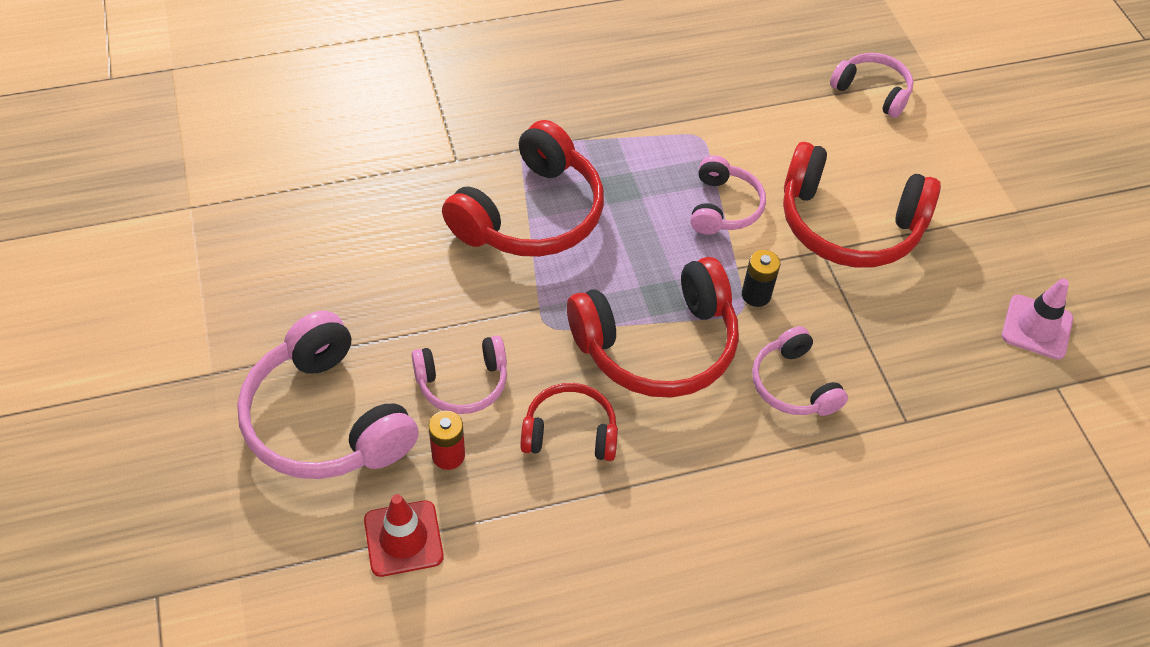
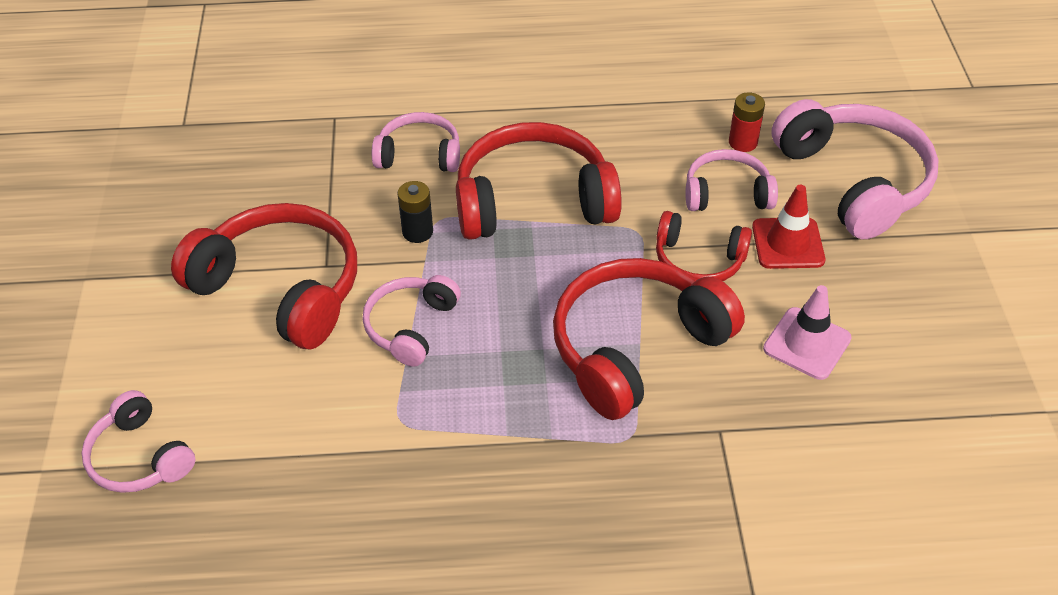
camera: 165 degrees left, 5 degrees down
(403, 538) = (781, 95): red traffic cone -> red traffic cone (788, 243)
(570, 432) = (633, 145): red headphones -> red headphones (698, 260)
(793, 385) = (419, 154): pink headphones -> pink headphones turned 75 degrees counterclockwise
(1037, 327) = (161, 170): pink traffic cone -> pink traffic cone (807, 343)

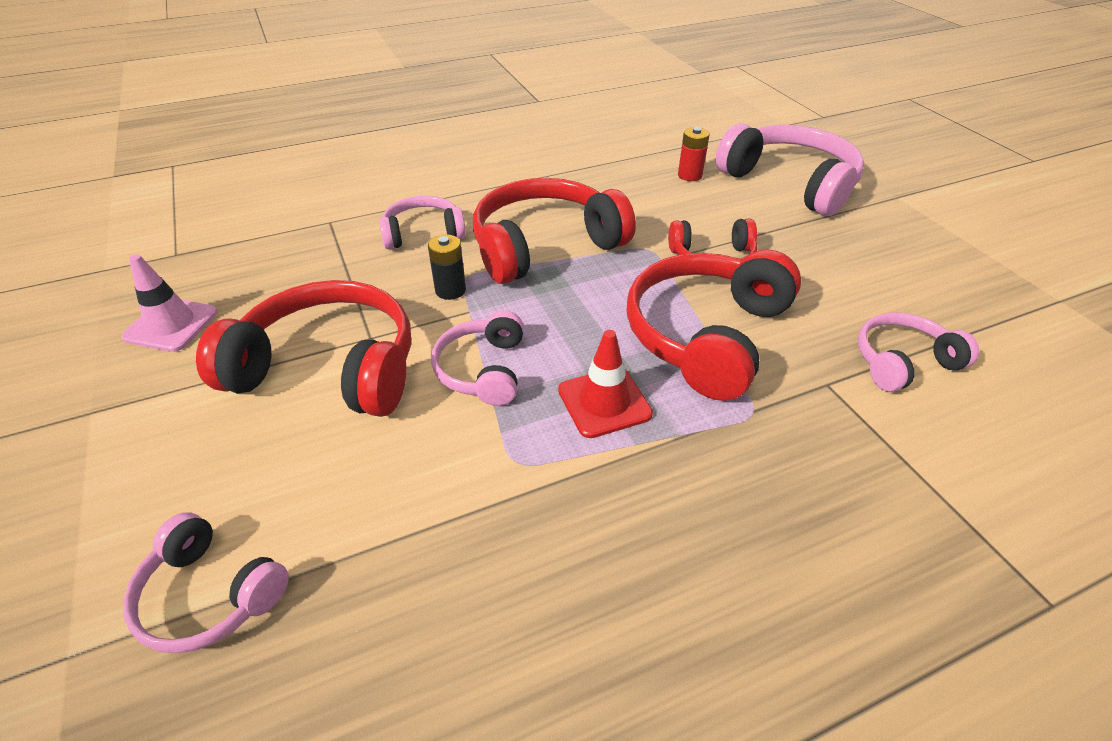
camera: 20 degrees left, 5 degrees down
(727, 193) = (701, 209): pink headphones -> pink headphones (903, 362)
(788, 243) = (774, 232): red traffic cone -> red traffic cone (604, 402)
(807, 343) = (844, 297): pink traffic cone -> pink traffic cone (171, 325)

